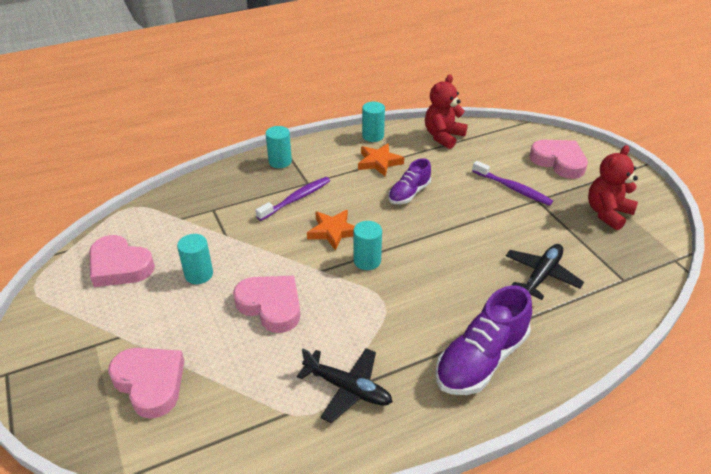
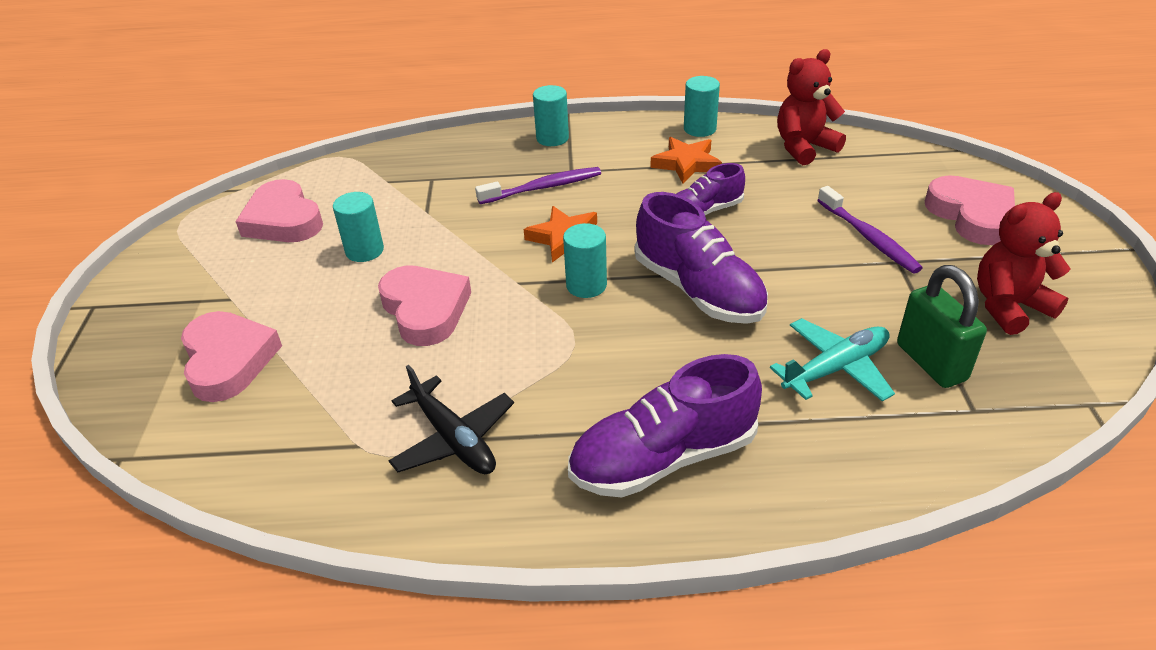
camera: 25 degrees right, 0 degrees up
(437, 246) = (698, 290): none -> purple shoe
(541, 275) = (835, 368): black plane -> turquoise plane
(587, 257) = (931, 362): none -> green padlock

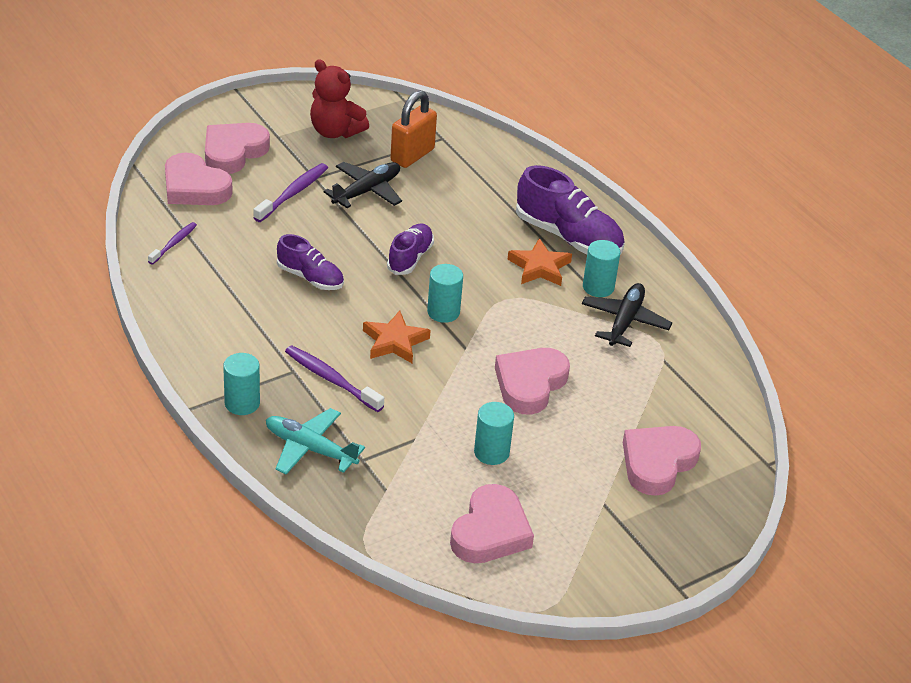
camera: 125 degrees left, 0 degrees up
(686, 164) = (240, 304): orange star -> orange star (539, 267)
(698, 290) = (410, 258): purple shoe -> purple shoe, size x0.60
(699, 129) = (171, 311): turquoise cylinder -> turquoise cylinder (598, 287)
(804, 147) = (173, 244): red teddy bear -> purple toothbrush
(835, 368) = (445, 188): turquoise plane -> turquoise plane (310, 449)
(854, 295) = (367, 191): none -> black plane
(903, 177) = (194, 187): none -> pink heart
(931, 362) = (412, 155): green padlock -> orange padlock

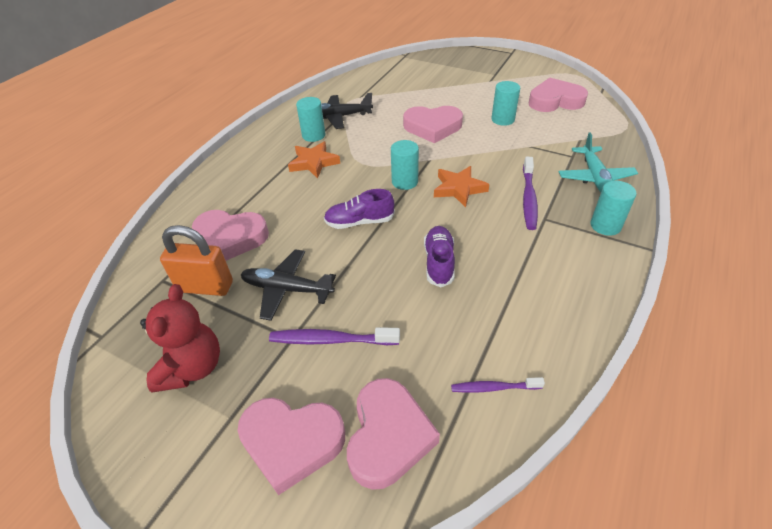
camera: 115 degrees left, 5 degrees up
(568, 237) = (266, 163): purple shoe -> none
(657, 463) = (442, 77): pink heart -> pink heart (230, 238)

